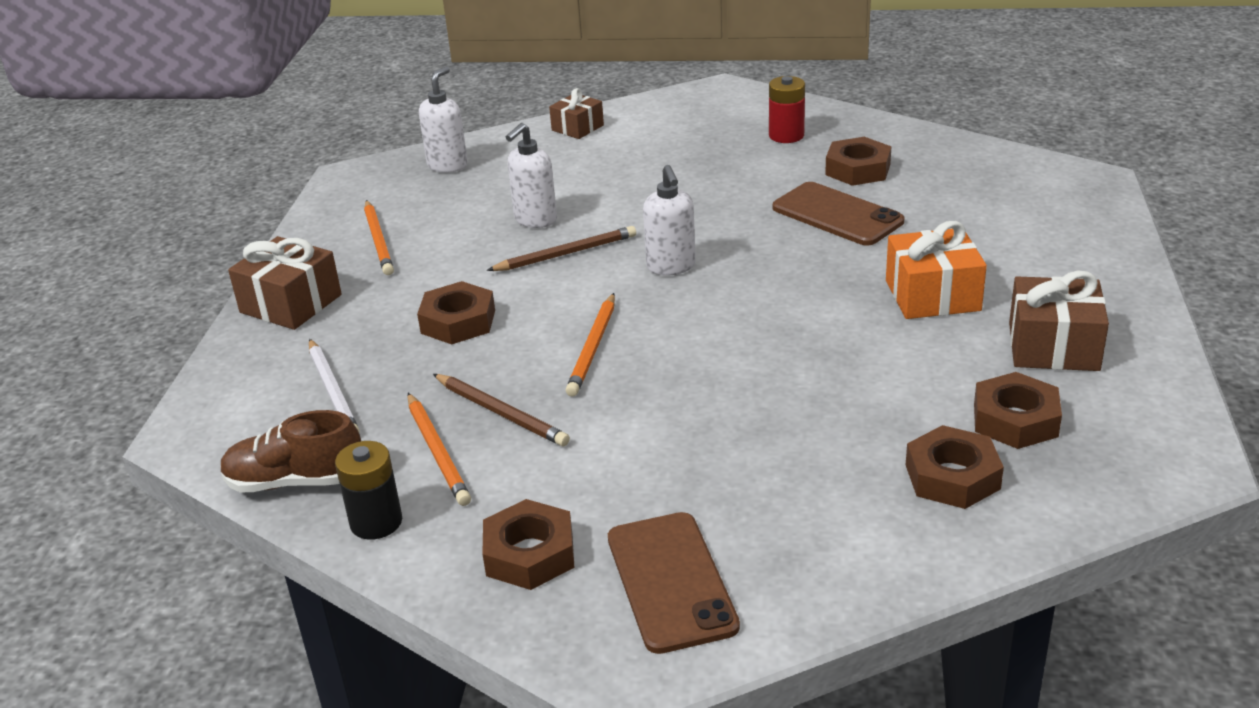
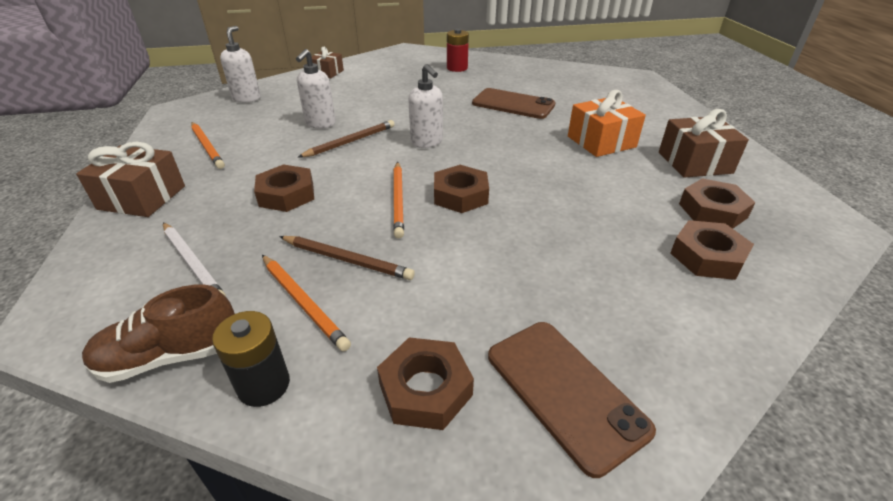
camera: 20 degrees left, 5 degrees up
(857, 169) = (509, 81): brown nut -> brown nut (460, 195)

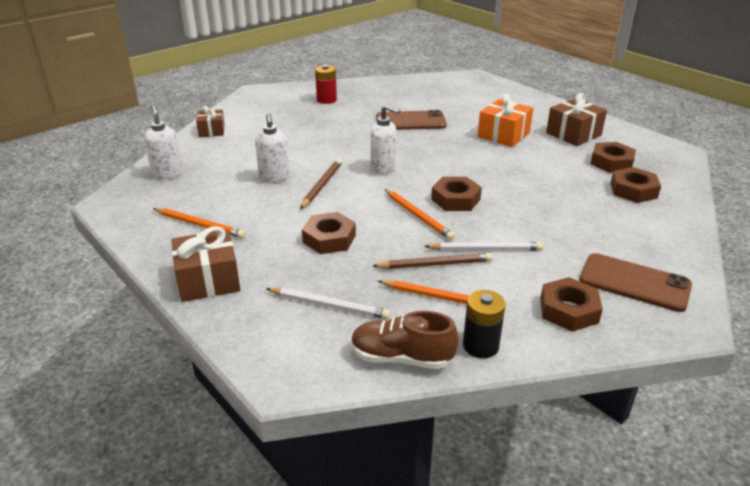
camera: 30 degrees left, 5 degrees down
(170, 356) = (401, 358): brown shoe -> brown shoe turned 60 degrees clockwise
(422, 264) = (485, 249): none -> white pencil

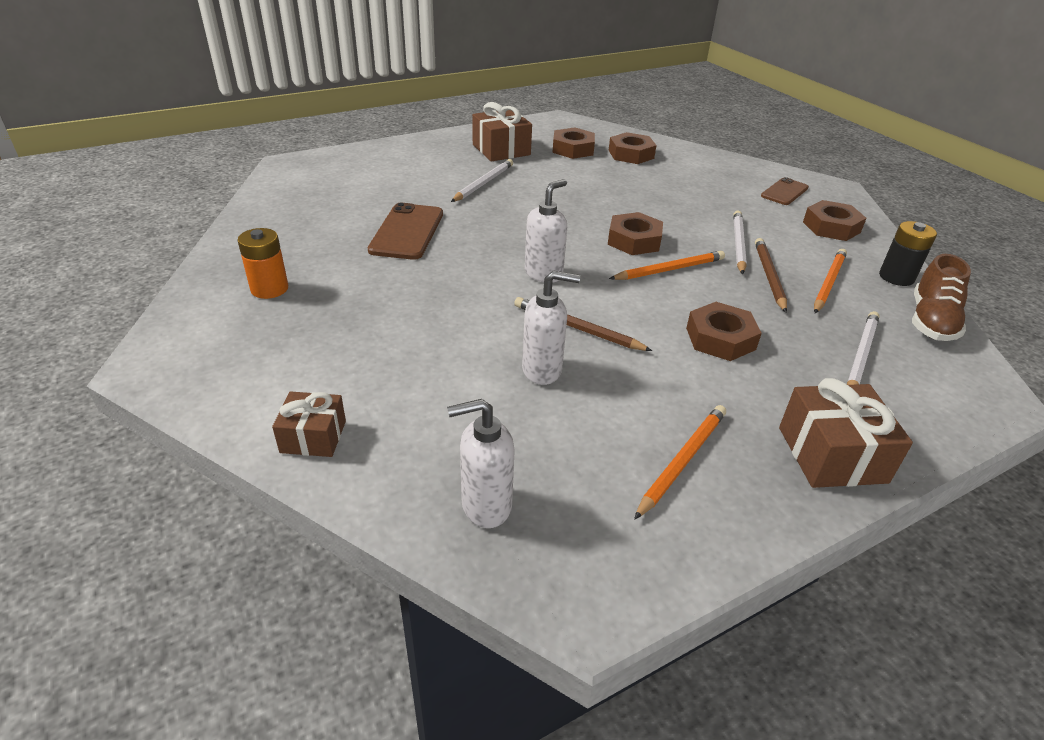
camera: 80 degrees left, 5 degrees up
(326, 100) = (269, 289): red battery -> orange battery
(503, 135) = (483, 183): orange gift -> white pencil
(634, 282) = (784, 192): brown phone -> brown phone, size x0.63

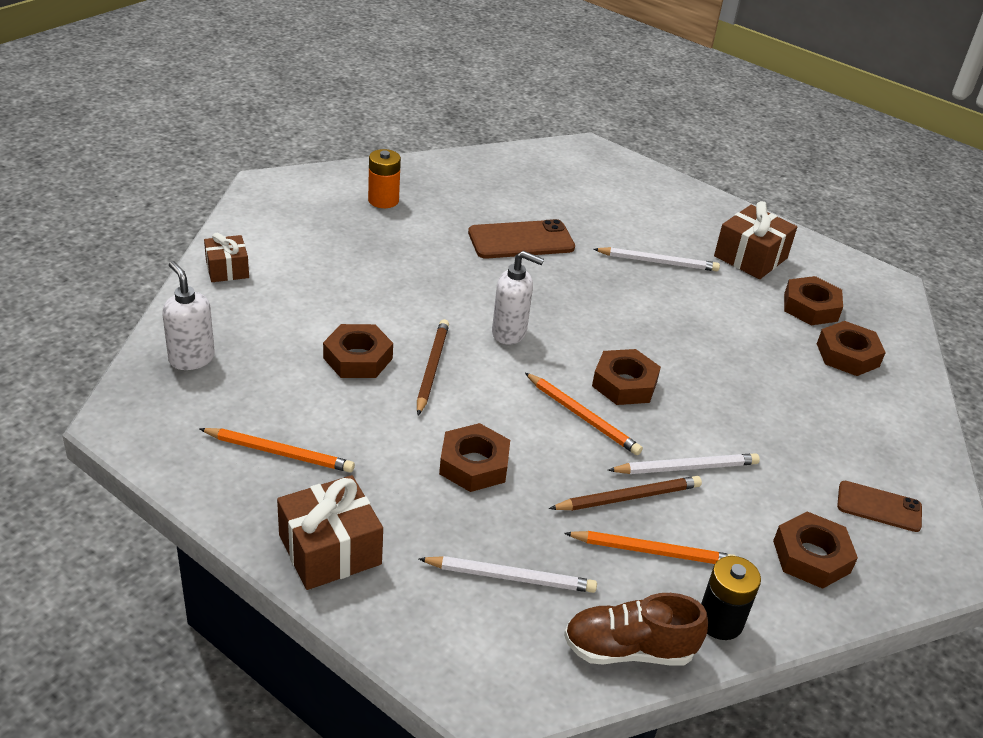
camera: 65 degrees right, 0 degrees up
(542, 370) = (358, 358): white soap dispenser -> brown nut

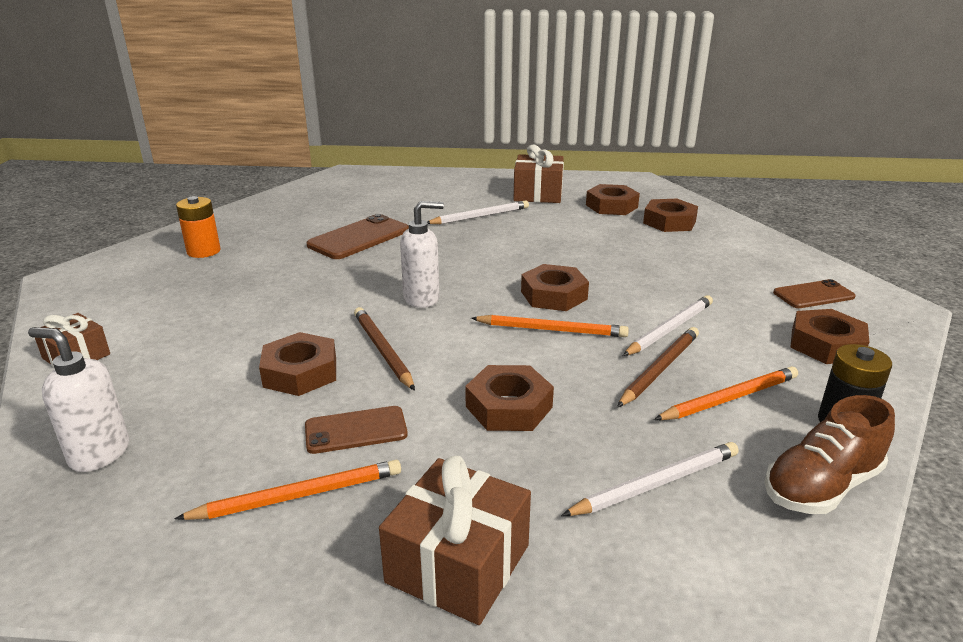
camera: 30 degrees left, 10 degrees down
(353, 425) = (356, 430): none -> brown phone

